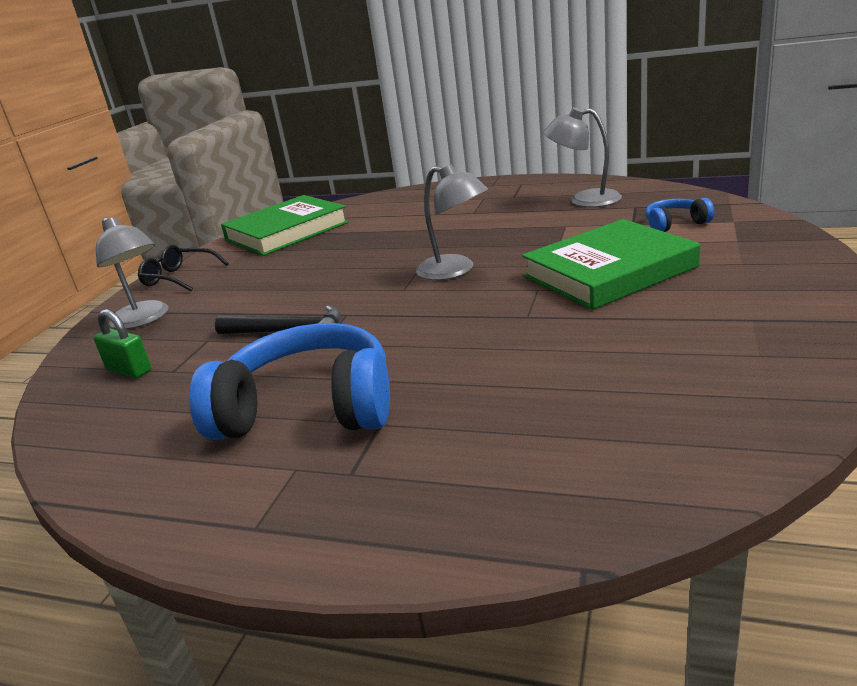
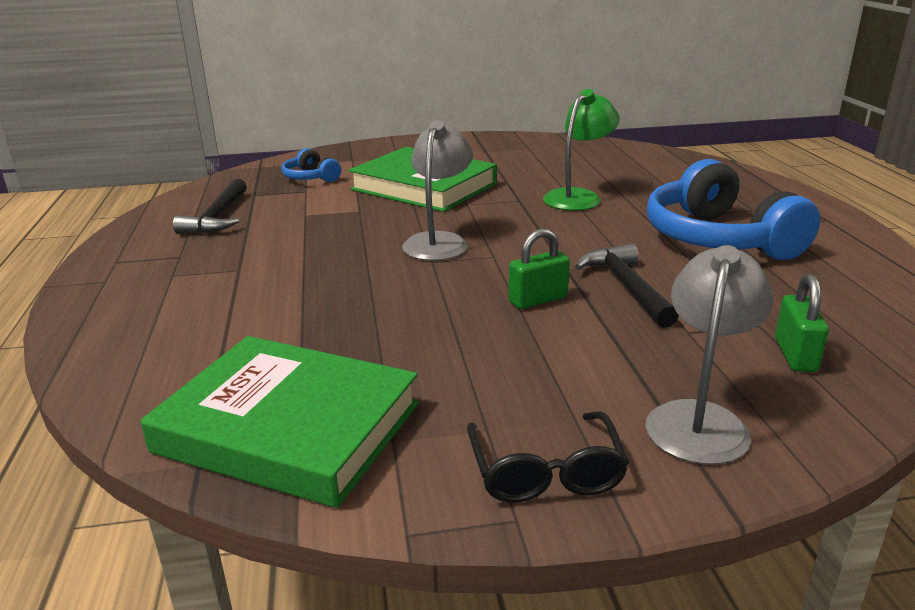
camera: 120 degrees left, 0 degrees up
(316, 296) = (538, 300): none -> green padlock
(507, 352) = (578, 197): none -> green lamp
(584, 200) = (218, 217): grey lamp -> black hammer

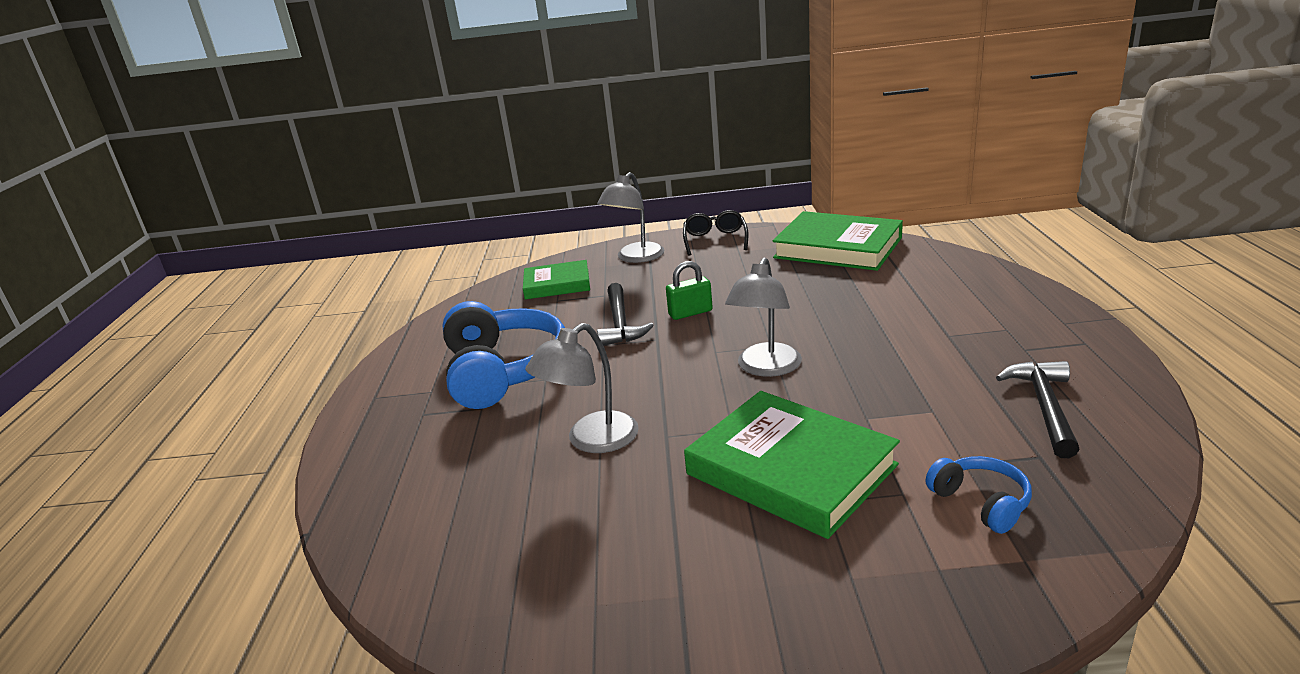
camera: 170 degrees left, 0 degrees up
(578, 197) = (591, 440): green lamp -> grey lamp
(795, 355) = (557, 284): green padlock -> green book

